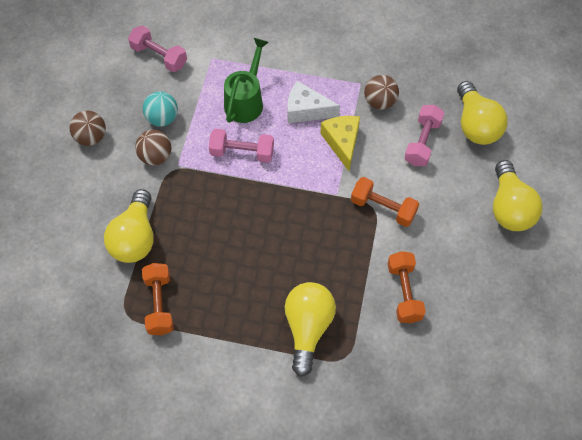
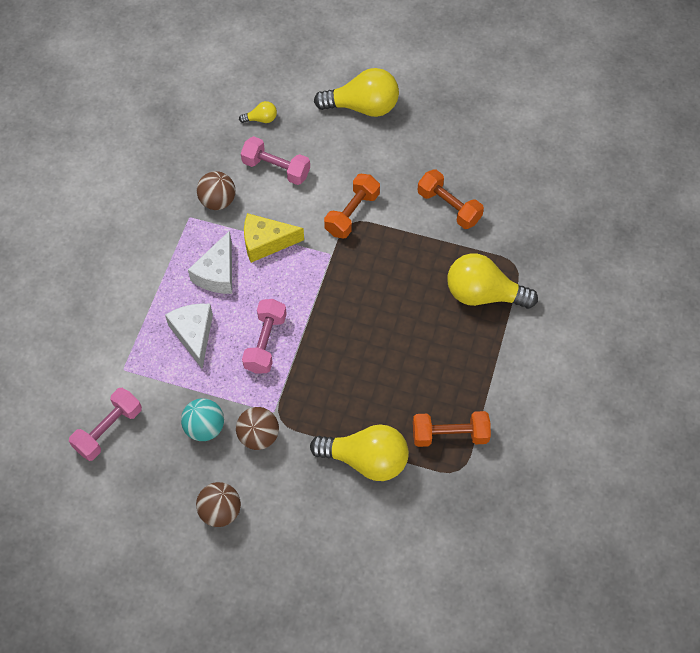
camera: 85 degrees left, 0 degrees up
(246, 101) = (194, 334): green watering can -> white cheese
(404, 292) = (449, 207): orange dumbbell -> orange dumbbell turned 45 degrees clockwise
(476, 125) = (261, 119): yellow light bulb -> yellow light bulb, size x0.45

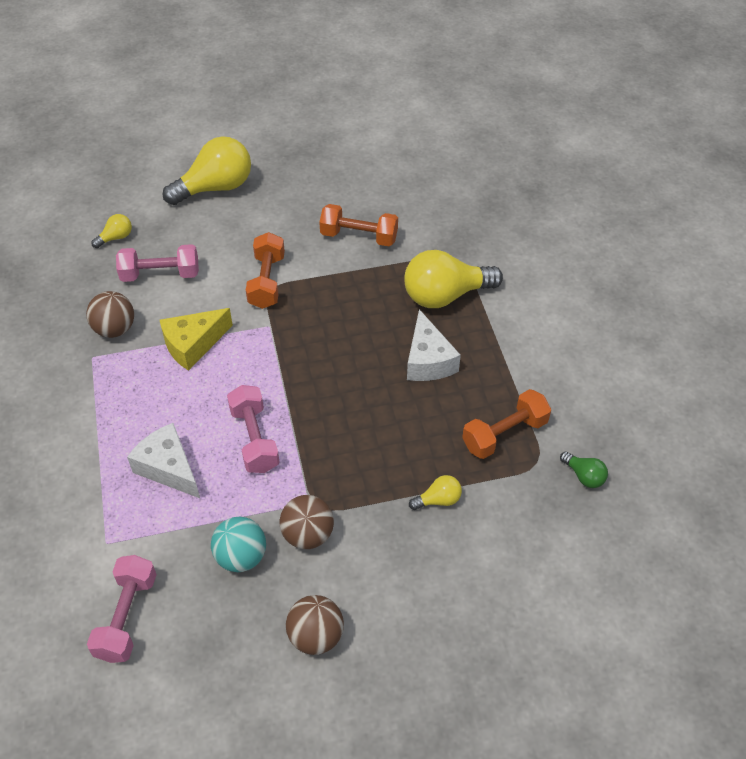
camera: 30 degrees left, 10 degrees down
(217, 273) = (157, 396): white cheese -> white cheese (428, 360)
(366, 460) = (438, 500): yellow light bulb -> yellow light bulb, size x0.45
(487, 499) = (584, 476): none -> green light bulb

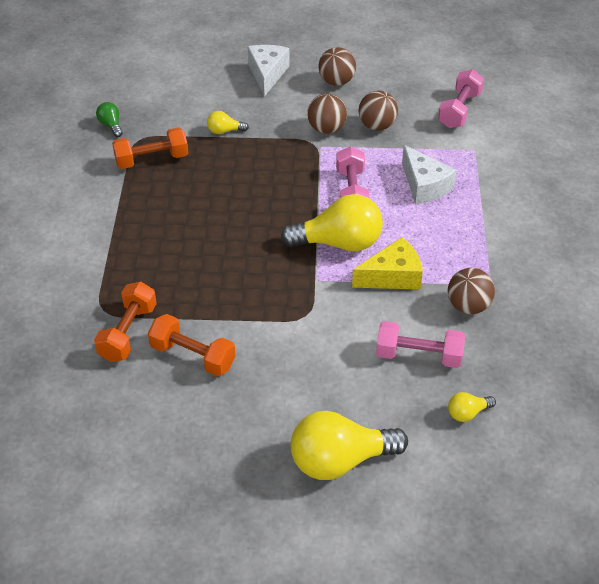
camera: 165 degrees left, 5 degrees down
(241, 557) = (377, 126): turquoise ball -> brown ball
(267, 281) = (307, 325): orange dumbbell -> orange dumbbell (128, 333)
(428, 360) = (183, 222): white cheese -> white cheese (267, 74)
(445, 295) = (136, 275): yellow light bulb -> yellow light bulb (339, 243)

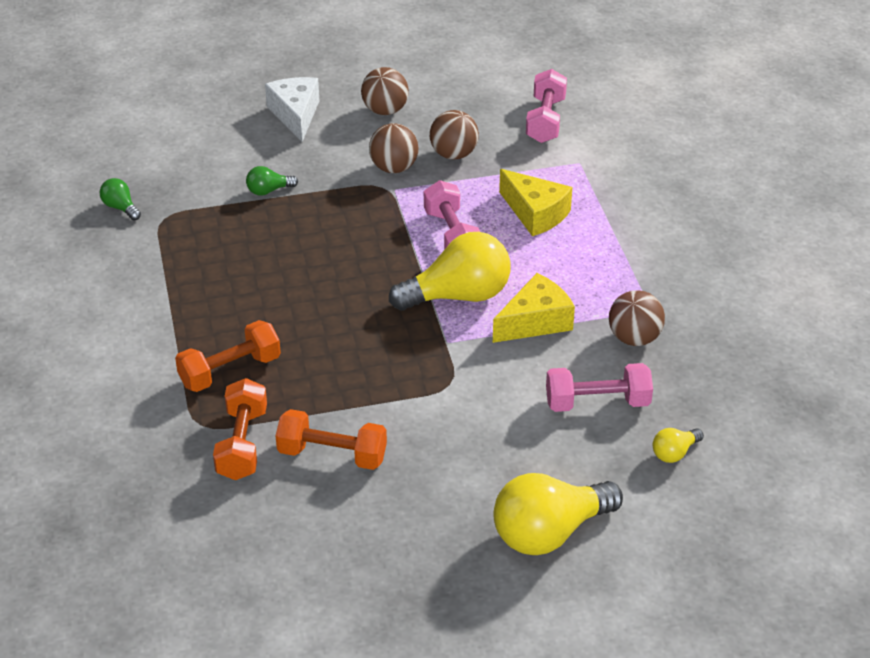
camera: 15 degrees left, 5 degrees down
(152, 160) = (190, 240): orange dumbbell -> orange dumbbell (230, 371)
(224, 131) = (268, 191): yellow light bulb -> green light bulb
(424, 186) = (535, 213): white cheese -> yellow cheese

